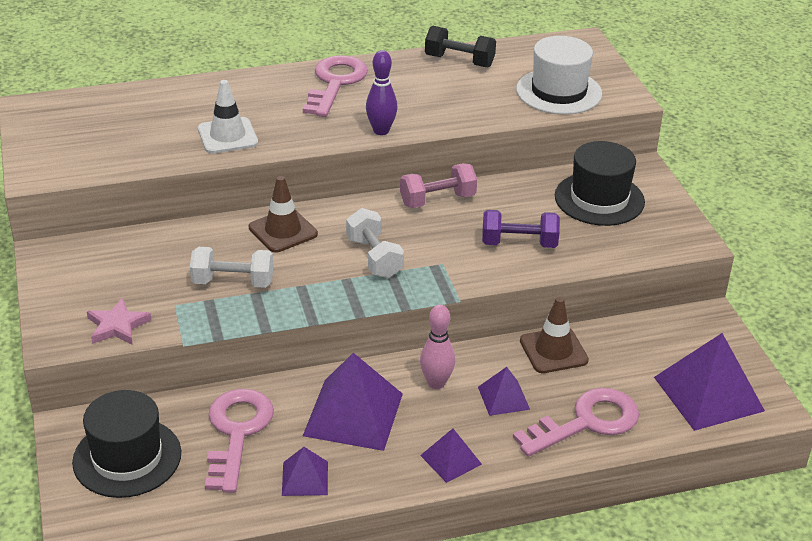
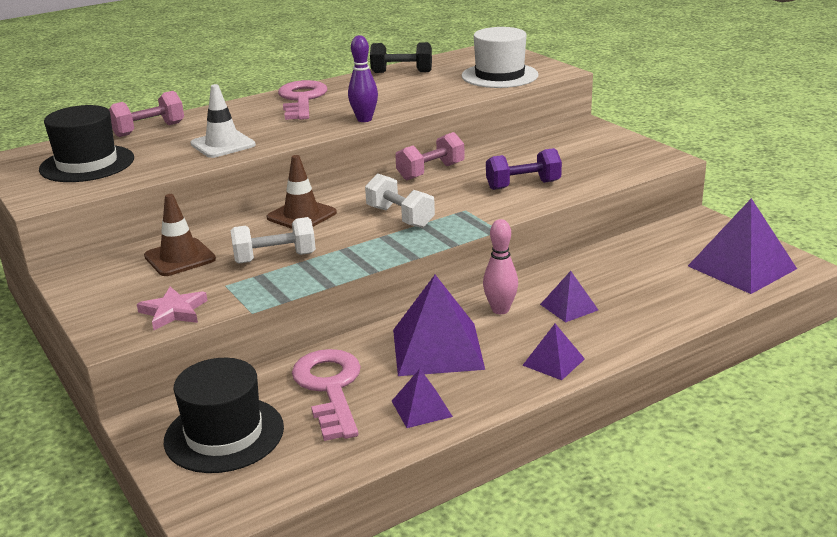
camera: 15 degrees left, 10 degrees down
(169, 95) = (149, 130): none -> pink dumbbell
(553, 350) = (588, 266): brown traffic cone -> brown traffic cone (180, 258)
(586, 422) = (655, 308): pink key -> none
(599, 199) = (568, 147): black hat -> black hat (87, 164)

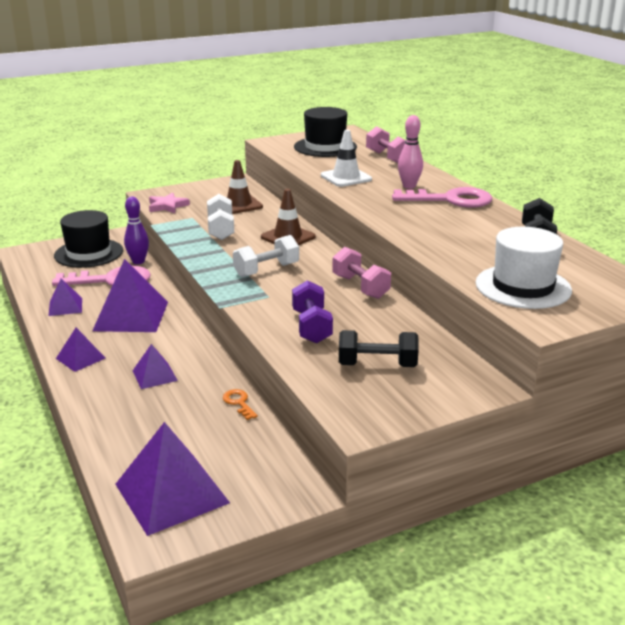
camera: 95 degrees right, 0 degrees up
(364, 119) = (388, 221): purple bowling pin -> purple bowling pin (138, 261)
(500, 310) = (169, 344): pink bowling pin -> pink bowling pin (409, 186)
(577, 157) = (377, 365): none -> black dumbbell
(595, 256) = (239, 403): none -> orange key

